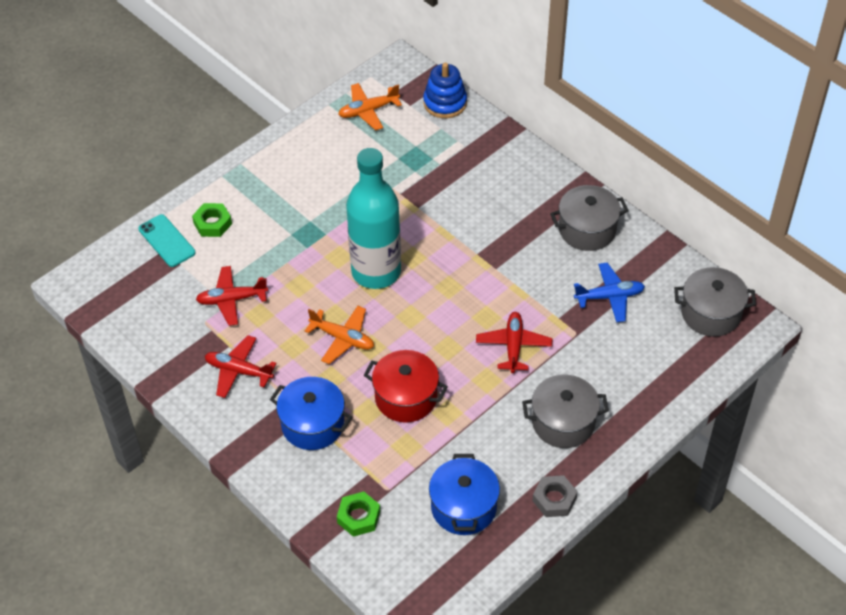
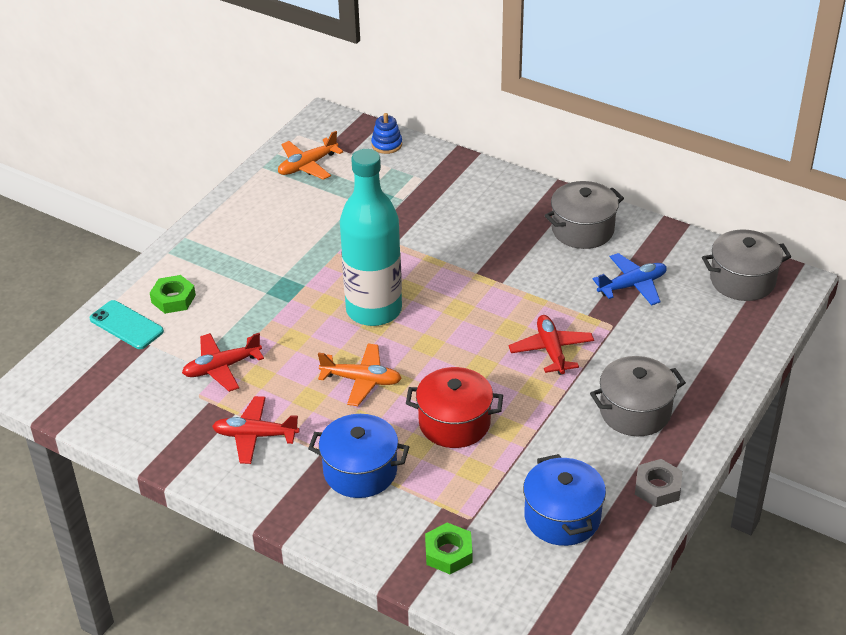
camera: 15 degrees left, 10 degrees down
(445, 103) = (386, 144): blue stacking toy -> blue stacking toy, size x0.65

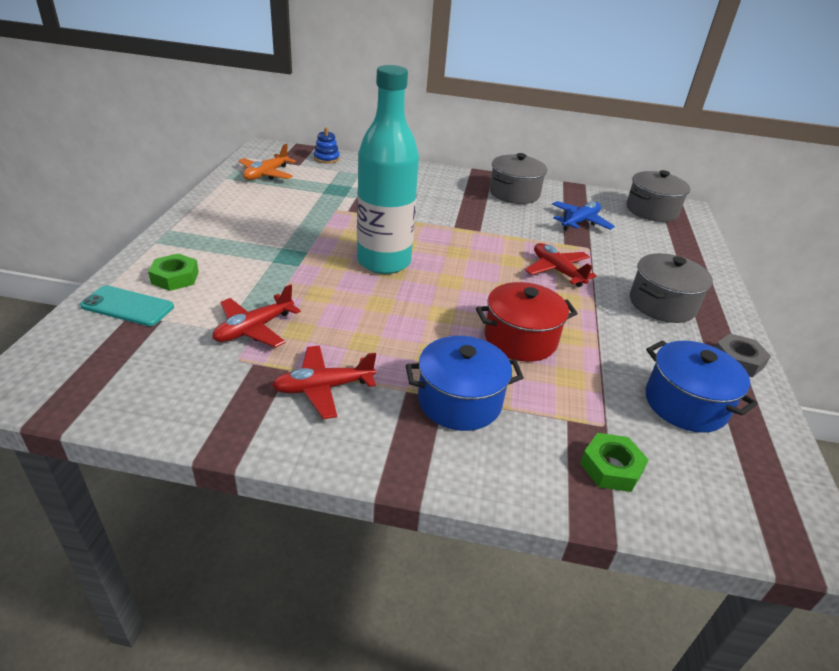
camera: 25 degrees left, 5 degrees down
(361, 380) = (407, 318): orange plane -> none

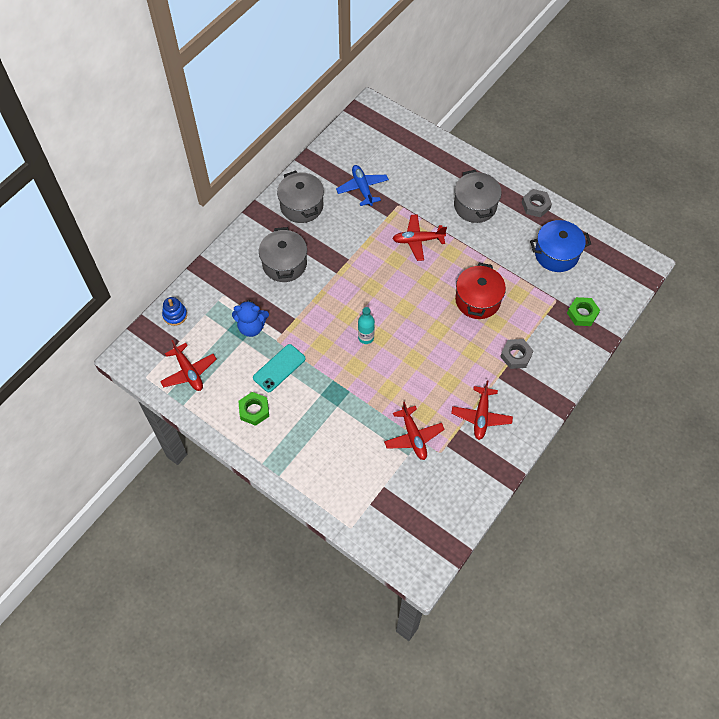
camera: 60 degrees left, 25 degrees up
(128, 306) = (360, 504): turquoise phone -> turquoise phone (279, 368)
(175, 277) = (335, 470): green nut -> green nut (254, 410)
(266, 174) = (189, 372): orange plane -> red plane
(342, 194) = (251, 327): none -> blue teddy bear
(384, 262) = (366, 337): turquoise bottle -> turquoise bottle, size x0.41
(459, 401) = (516, 356): blue pot -> grey nut
(651, 210) = (366, 132): grey pot -> grey pot (284, 264)

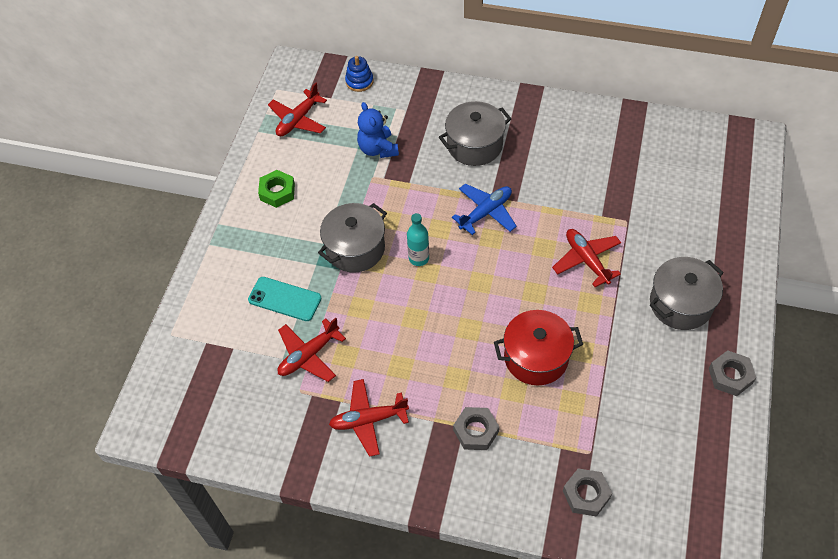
camera: 70 degrees right, 5 degrees down
(279, 368) = (339, 193): turquoise phone -> turquoise phone (285, 299)
(301, 206) = (562, 130): grey pot -> grey pot (355, 248)
(362, 188) = (626, 176): blue plane -> blue plane (486, 212)
(556, 254) = (665, 429): blue pot -> none
(582, 314) = (586, 494): green nut -> grey nut

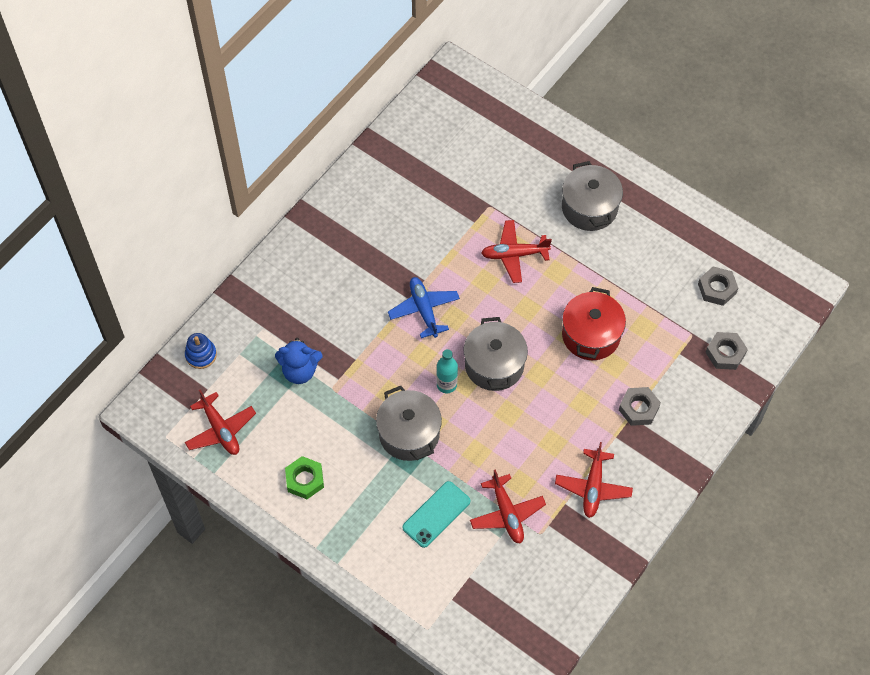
camera: 70 degrees left, 5 degrees up
(474, 145) = (341, 286): grey pot -> grey pot (494, 365)
(730, 376) = (668, 207): grey nut -> grey nut (717, 288)

